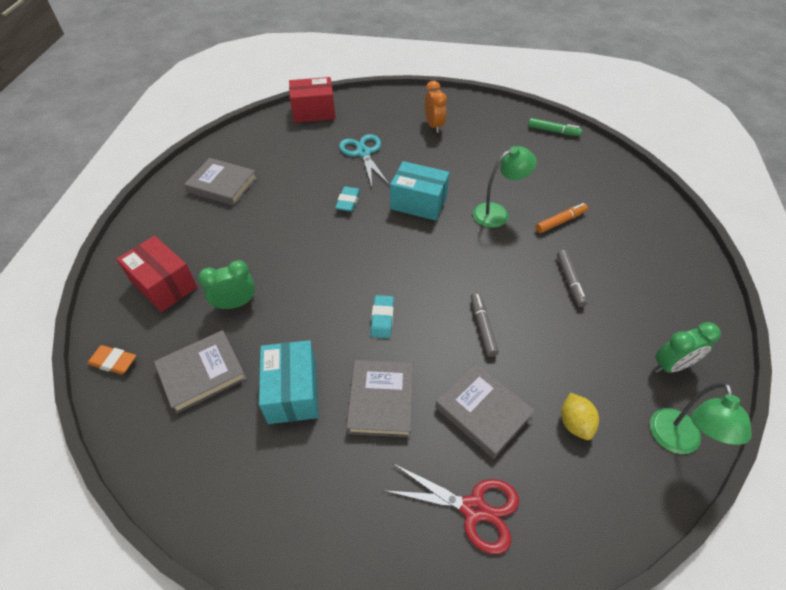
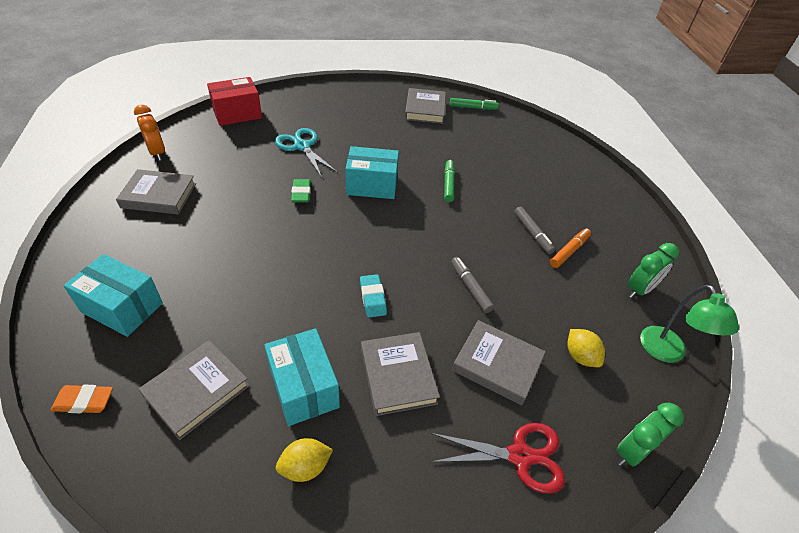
camera: 20 degrees left, 5 degrees down
(164, 285) = (122, 307): red box -> turquoise box
(236, 304) = (212, 312): green clock -> green clock (632, 451)
(271, 465) = (305, 467): none -> yellow lemon
(348, 201) = (301, 193): turquoise eraser -> green eraser
(434, 126) = (363, 114): orange clock -> orange clock (157, 153)
(497, 213) = (448, 184): green lamp -> green marker
(500, 127) = (425, 109): none -> grey book
(560, 221) = (506, 184): orange marker -> orange marker (569, 251)

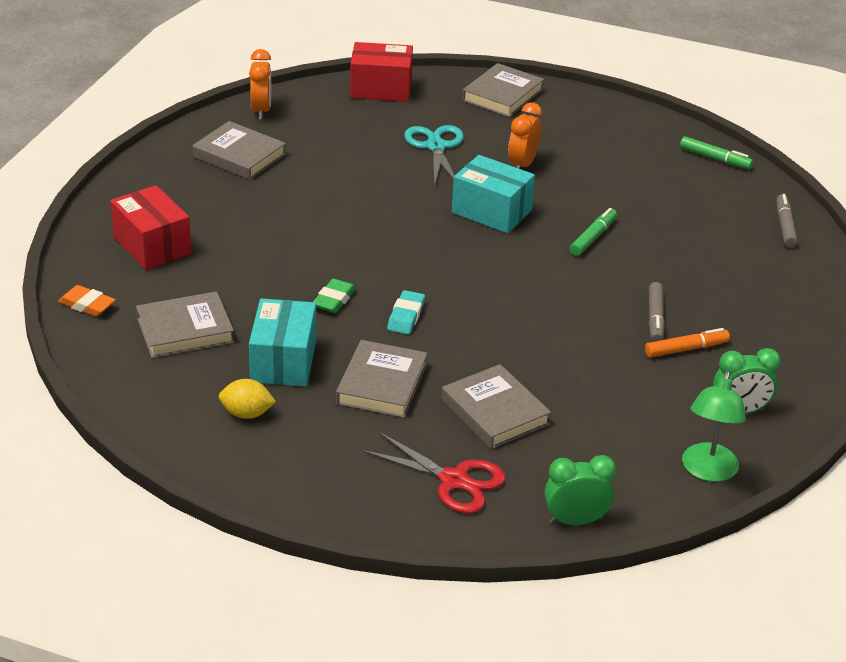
camera: 30 degrees right, 10 degrees down
(122, 307) = (152, 246): turquoise box -> red box
(301, 193) = (399, 197): green eraser -> green eraser (334, 300)
(367, 144) = (522, 165): none -> orange clock
(425, 109) = (640, 143): grey book -> grey book (502, 95)
(470, 288) = (525, 342): grey marker -> grey marker (785, 226)
(580, 356) = (597, 438): yellow lemon -> none

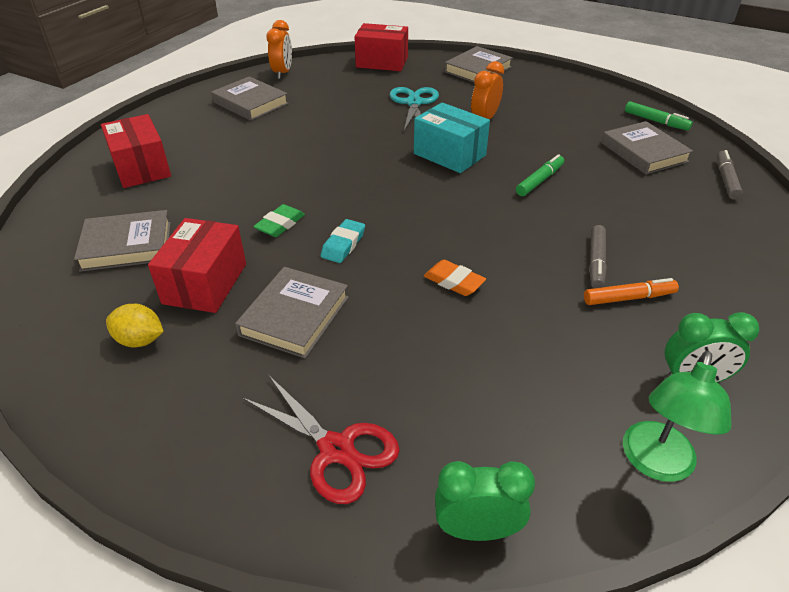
camera: 10 degrees right, 5 degrees up
(87, 305) = (53, 216): orange eraser -> orange eraser (454, 282)
(283, 361) = (205, 283): turquoise box -> red box
(495, 412) = (407, 359): grey book -> grey book (644, 152)

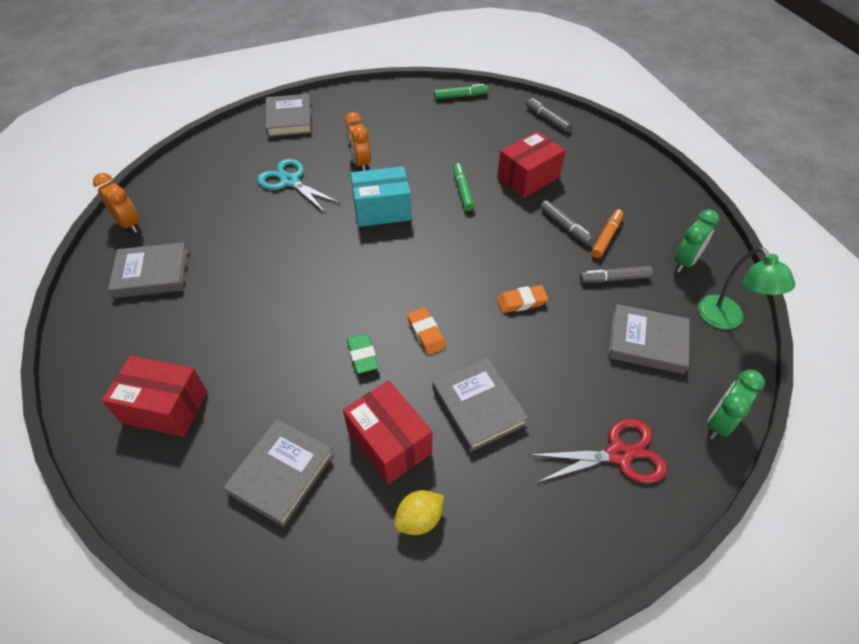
camera: 50 degrees left, 10 degrees up
(343, 245) = (426, 333): turquoise eraser -> orange eraser
(382, 62) = (201, 157): red box -> red box (528, 178)
(577, 332) = (614, 279): none -> grey marker
(644, 152) = (485, 127): grey book -> grey book (647, 342)

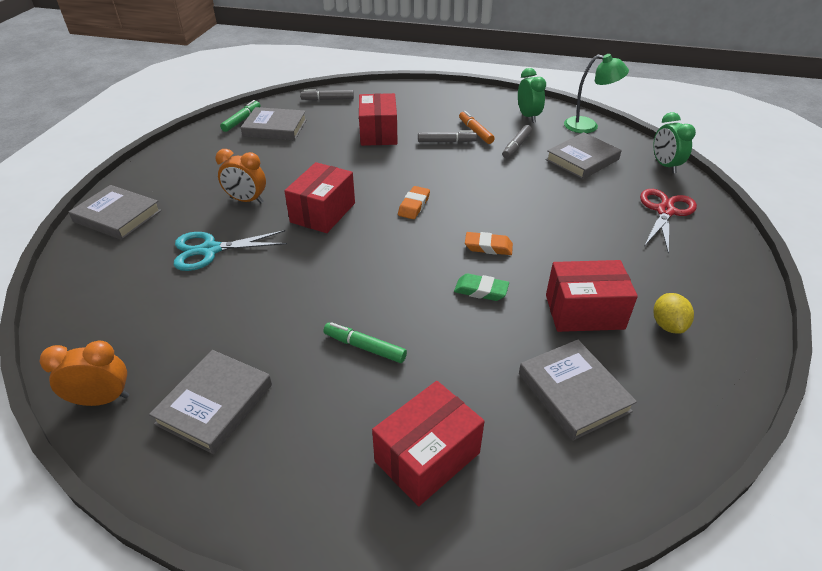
camera: 55 degrees left, 10 degrees down
(382, 210) = (323, 212): turquoise box -> red box
(462, 191) = (353, 166): green marker -> green marker (364, 347)
(478, 407) = (582, 252): grey book -> grey book (275, 128)
(521, 302) = (500, 190): orange eraser -> orange eraser (414, 206)

